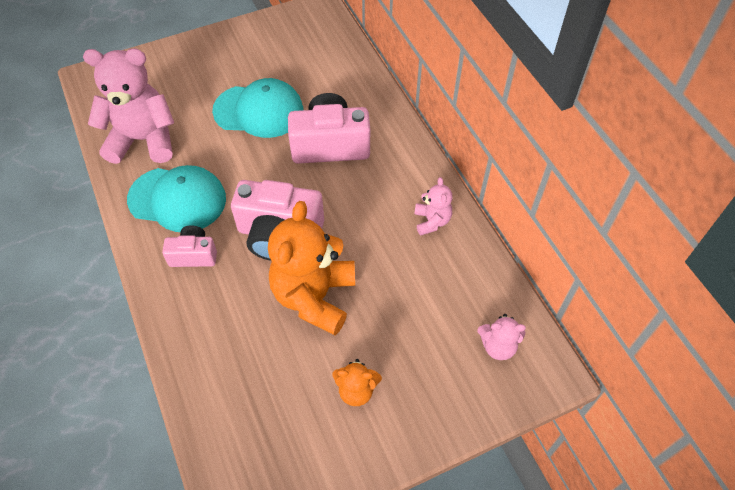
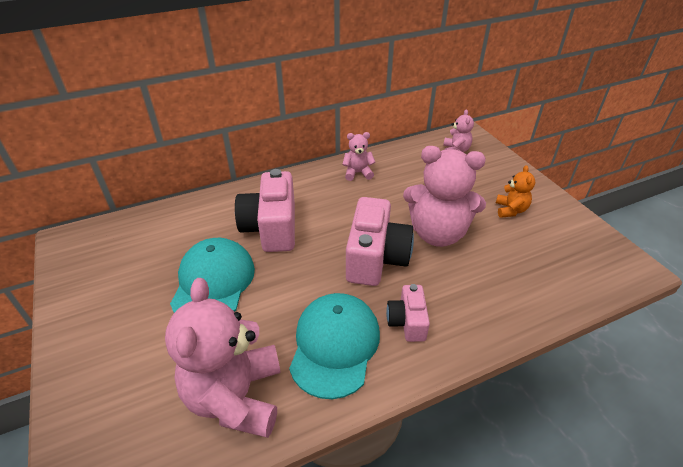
camera: 90 degrees left, 15 degrees down
(314, 297) = (437, 233): orange teddy bear -> pink teddy bear

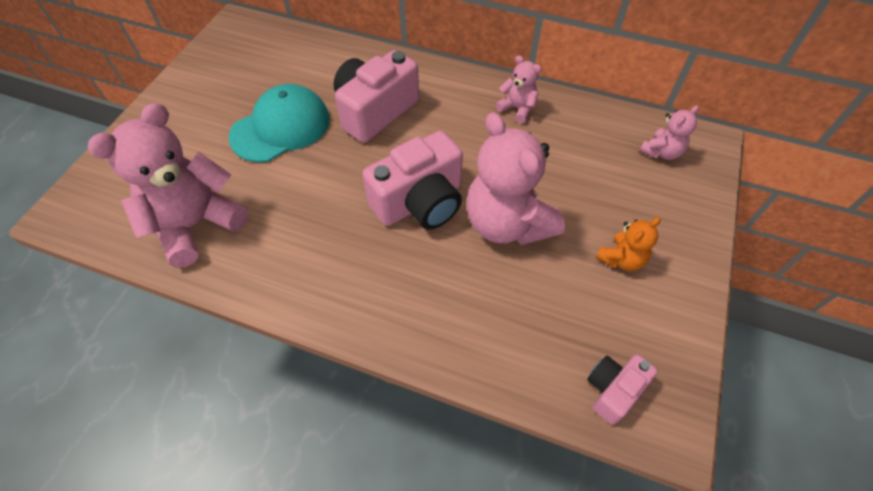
camera: 45 degrees right, 15 degrees up
(335, 345) = (296, 245): turquoise cap -> none
(407, 322) = (370, 275): pink camera -> pink camera (613, 390)

